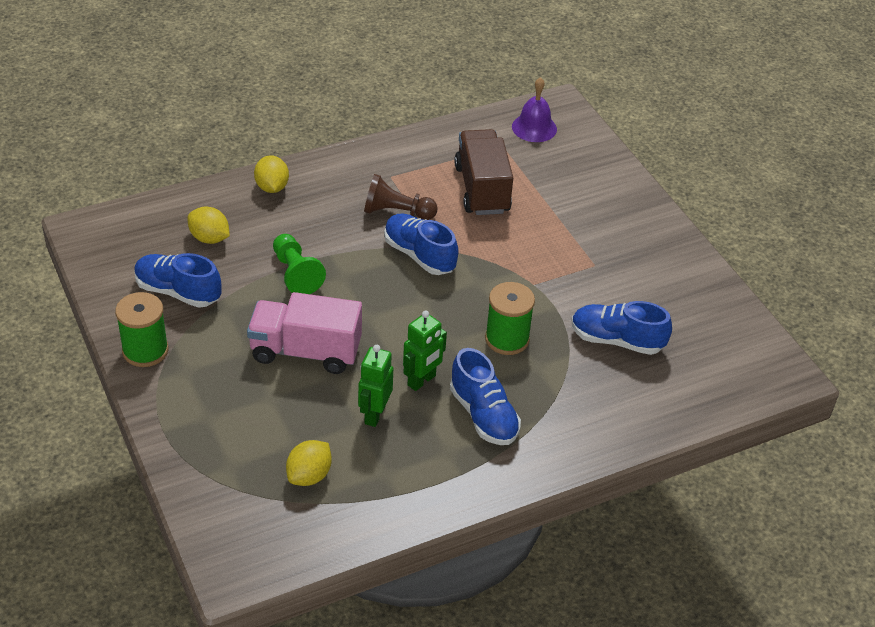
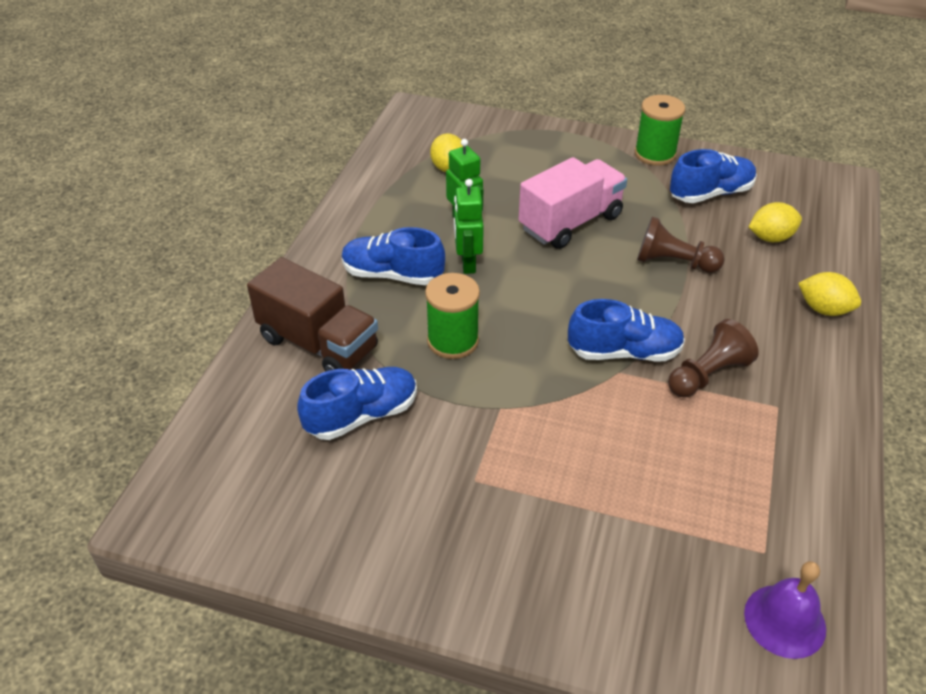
camera: 135 degrees right, 0 degrees up
(296, 274) = (673, 262): green pawn -> brown pawn
(482, 189) = (691, 471): brown truck -> brown truck (318, 344)

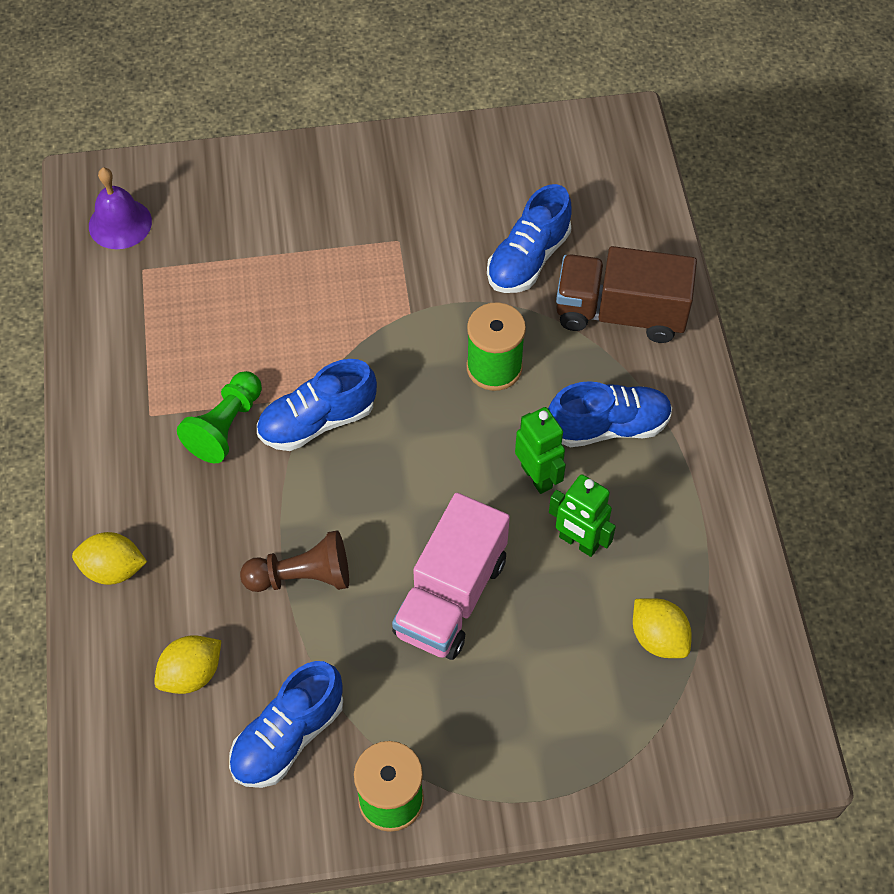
camera: 155 degrees right, 15 degrees up
(708, 374) = (225, 426): brown pawn -> green pawn

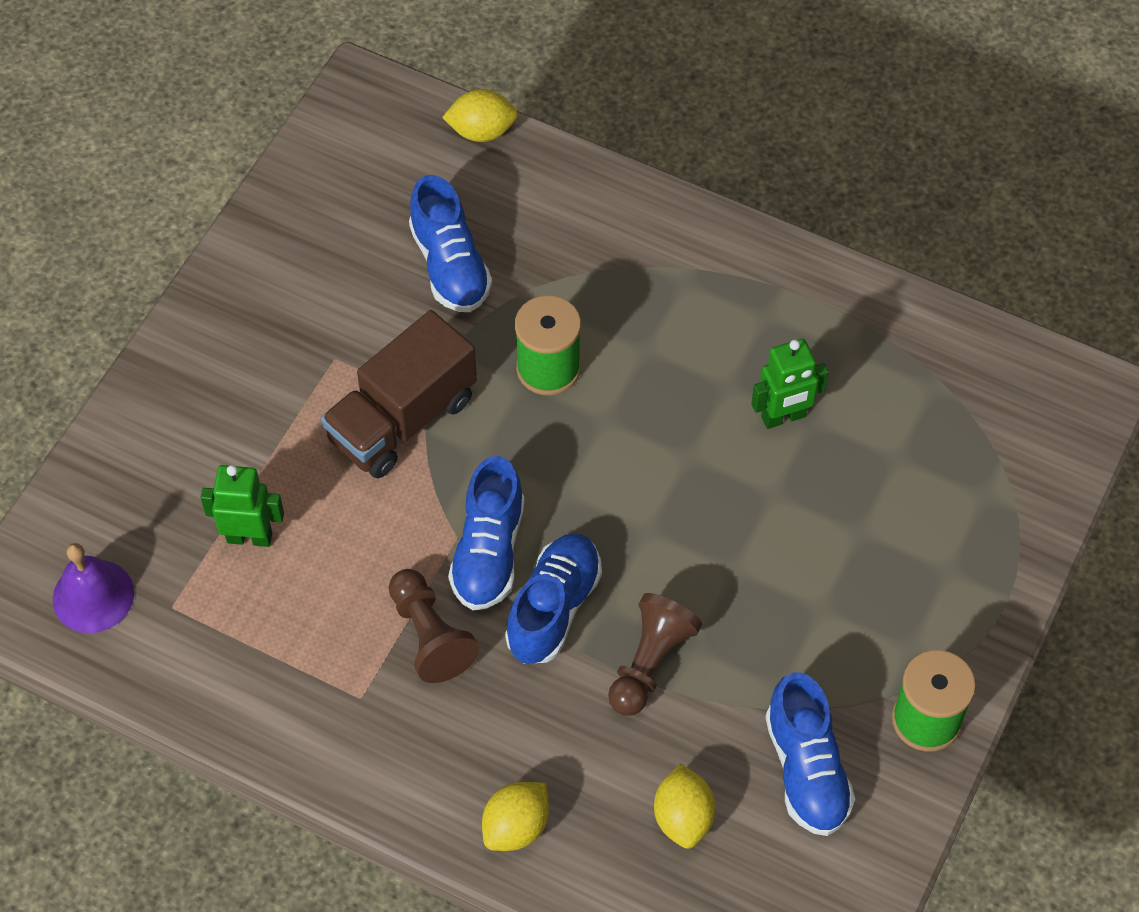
camera: 55 degrees left, 0 degrees up
(225, 426) = (430, 636): green pawn -> brown pawn
(451, 596) = (762, 552): pink truck -> none
(537, 476) = (692, 407): green robot -> green robot (249, 537)
(608, 426) = (684, 318): blue shoe -> blue shoe (553, 608)
(620, 313) = (572, 232): brown truck -> brown truck (402, 419)
(658, 638) = (920, 416): yellow lemon -> yellow lemon (482, 131)

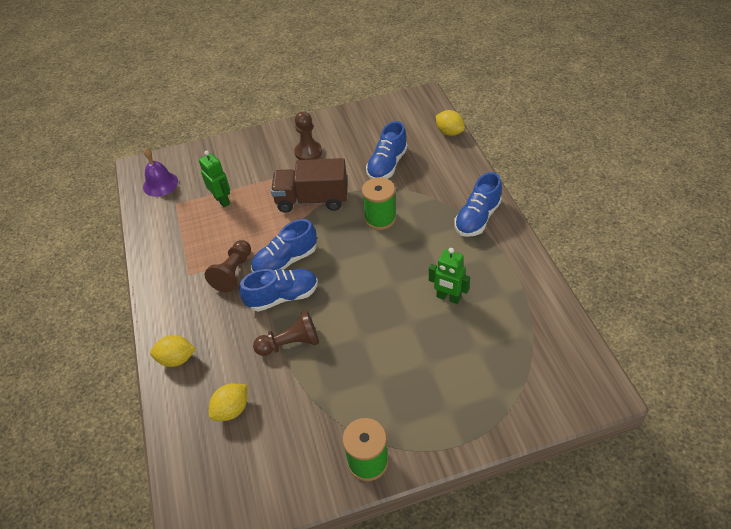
camera: 50 degrees right, 10 degrees down
(287, 339) = (308, 152): none -> brown pawn
(806, 769) = (297, 435): blue shoe -> blue shoe (477, 218)

